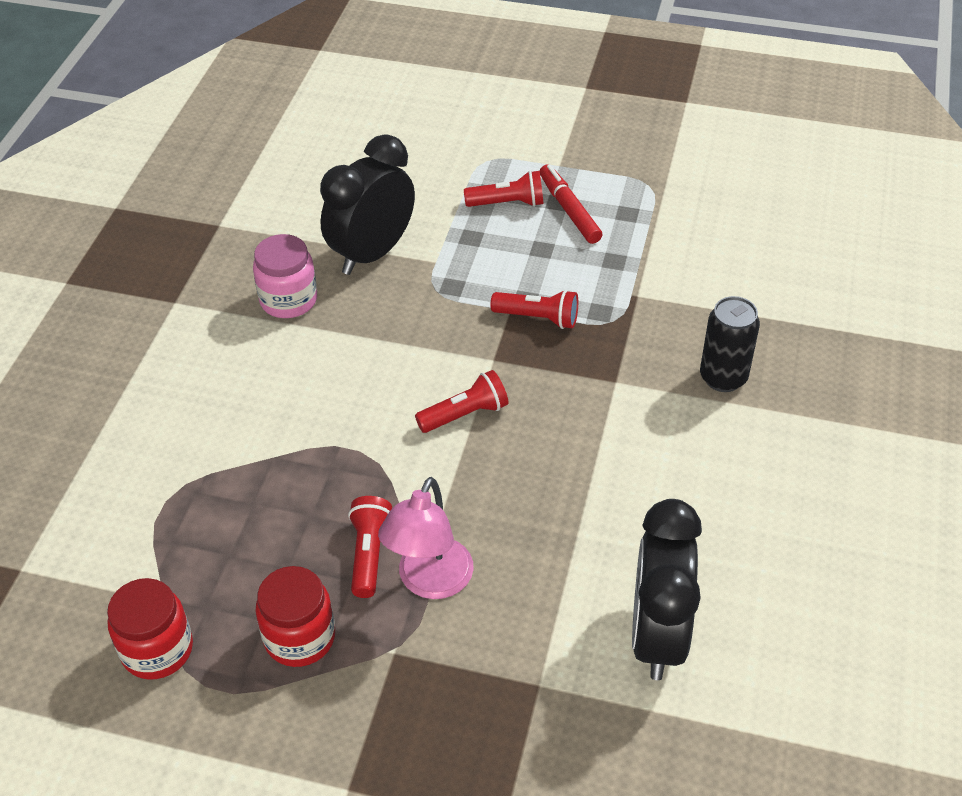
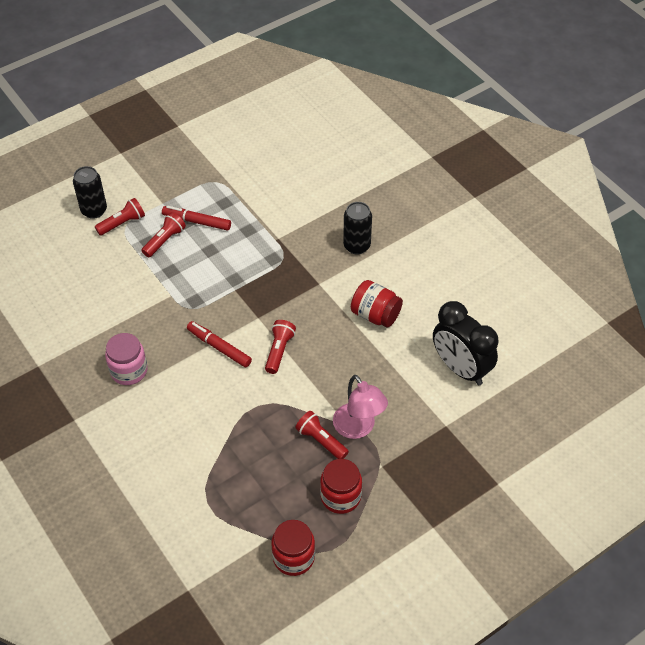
camera: 50 degrees left, 5 degrees up
(372, 254) = (136, 316): black clock -> none
(408, 355) = (219, 347): none -> red marker
(479, 123) = (94, 210): none -> black can
(538, 318) = (251, 283): red flashlight -> red flashlight (122, 223)
(635, 474) = (375, 315): none -> red jar

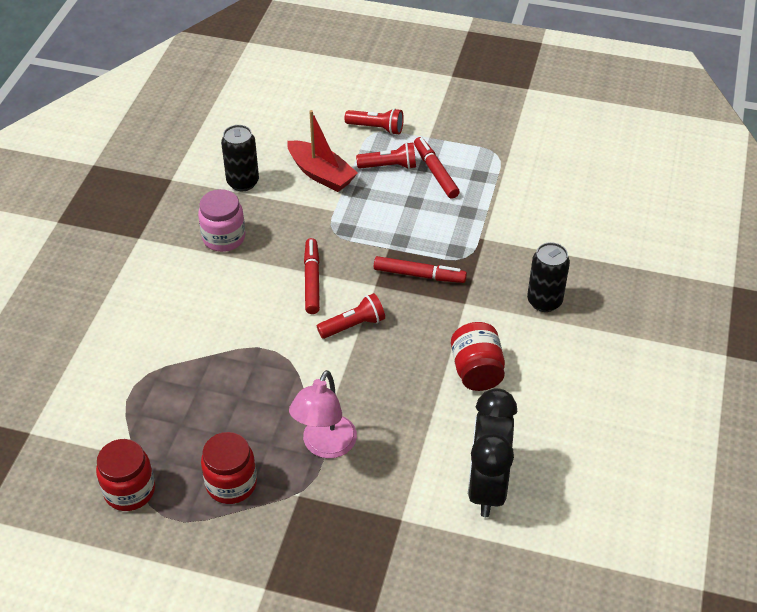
camera: 50 degrees right, 5 degrees down
(94, 210) = (369, 102): black can -> black can (243, 182)
(130, 280) = (321, 174): none -> red boat
(273, 290) = (419, 275): none -> red marker
(321, 440) = (282, 425): red flashlight -> none

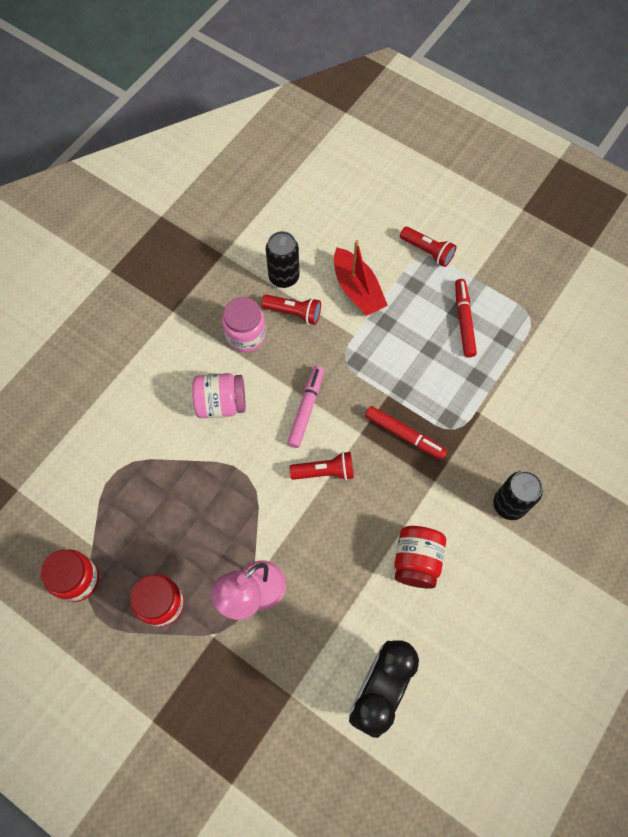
camera: 20 degrees right, 20 degrees up
(222, 299) = (221, 403): none -> pink jar
(312, 280) = (306, 409): red marker -> pink marker
(389, 166) = (423, 300): red flashlight -> red flashlight (294, 313)

